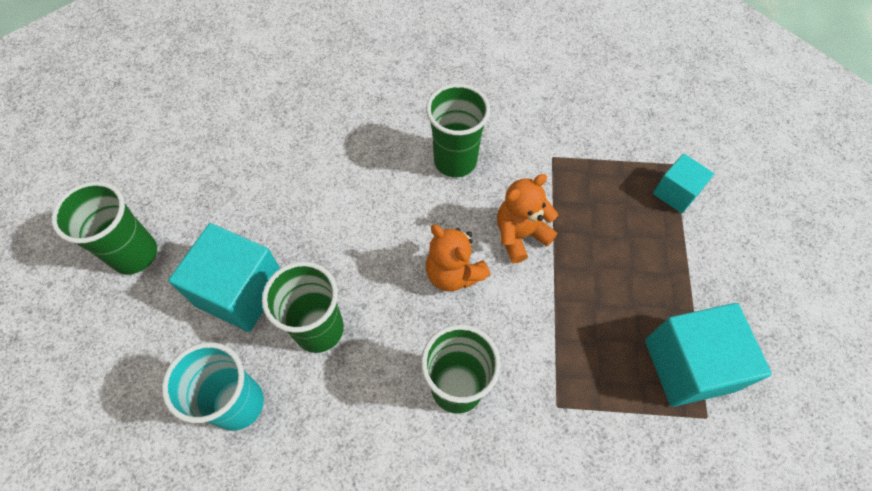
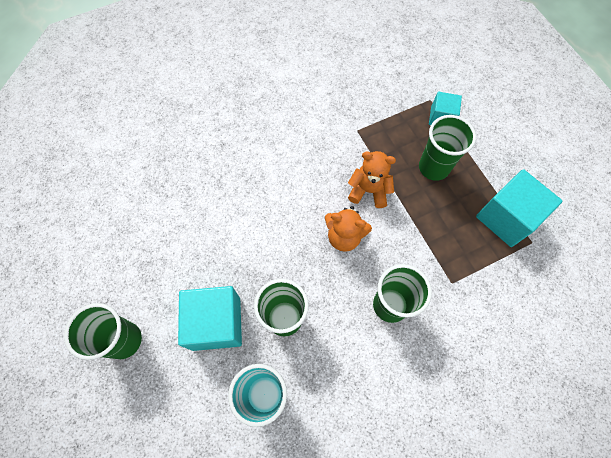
camera: 30 degrees left, 5 degrees up
(455, 161) = (299, 163): green cup -> green cup (433, 167)
(520, 235) = (369, 191): orange teddy bear -> orange teddy bear turned 75 degrees clockwise

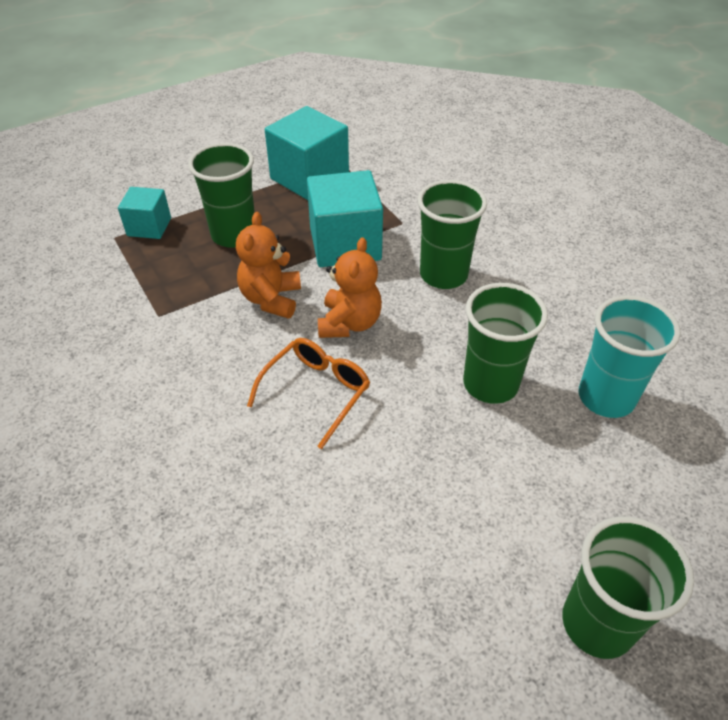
camera: 95 degrees left, 20 degrees down
(216, 323) = (522, 473): turquoise cube -> turquoise cube (345, 244)
(289, 214) = (316, 392): none -> orange glasses

